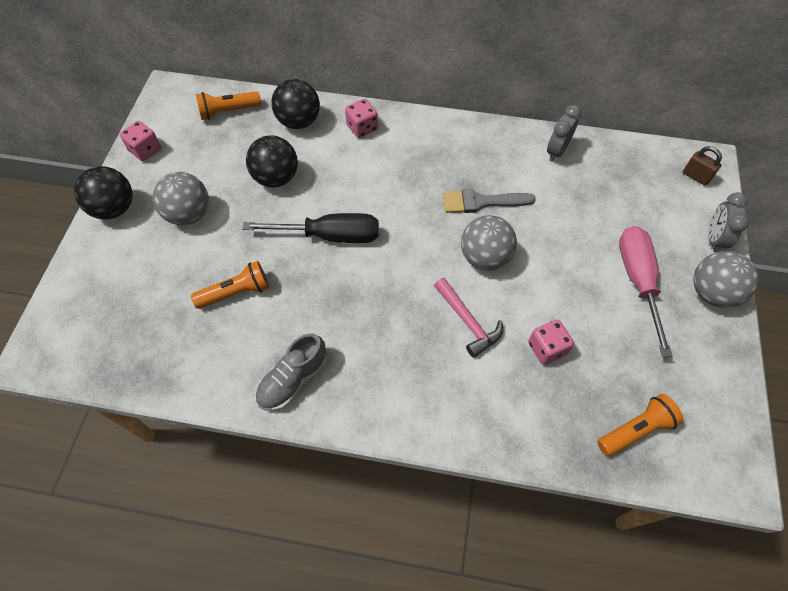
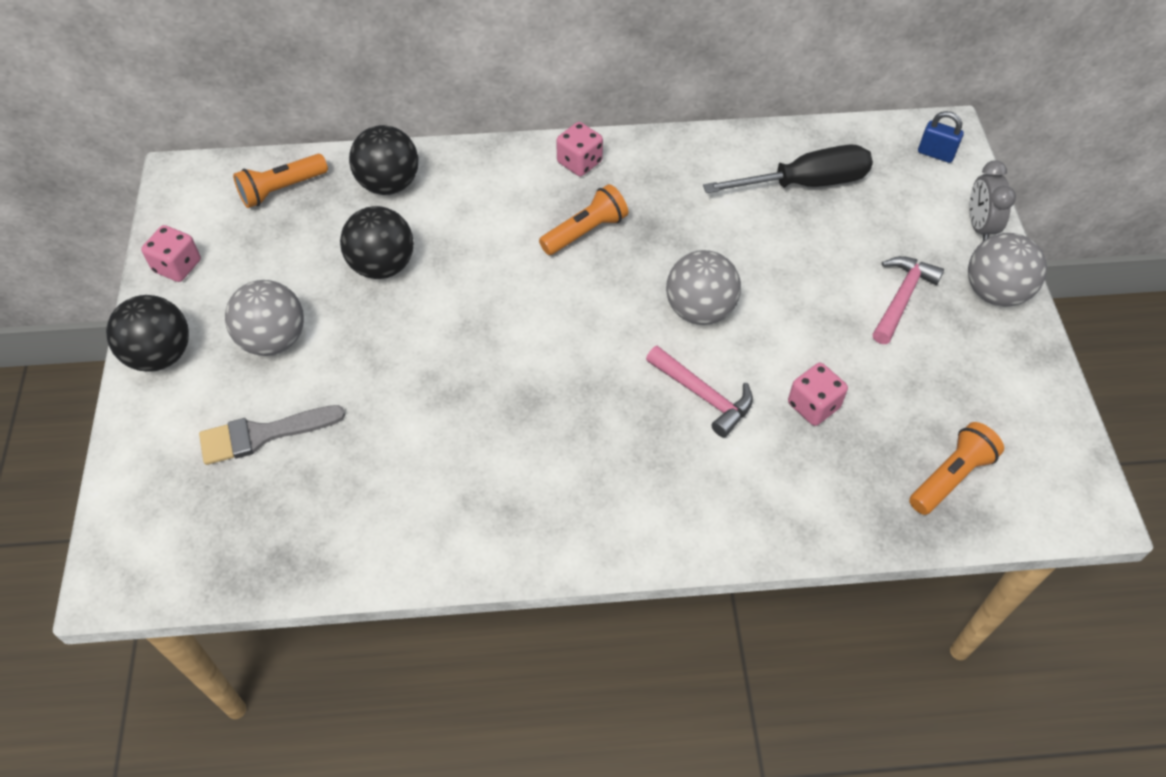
camera: 15 degrees left, 5 degrees down
(236, 292) = (378, 428): orange flashlight -> orange flashlight (585, 231)
(293, 380) = (496, 521): grey shoe -> none
(329, 236) = (483, 326): black screwdriver -> black screwdriver (805, 183)
(362, 128) = (481, 175): pink dice -> pink dice (579, 162)
(481, 202) = (673, 241): grey brush -> grey brush (262, 435)
(556, 151) = (751, 156): grey clock -> none
(638, 281) = (902, 298): pink screwdriver -> pink hammer
(695, 176) = (935, 154): brown padlock -> blue padlock

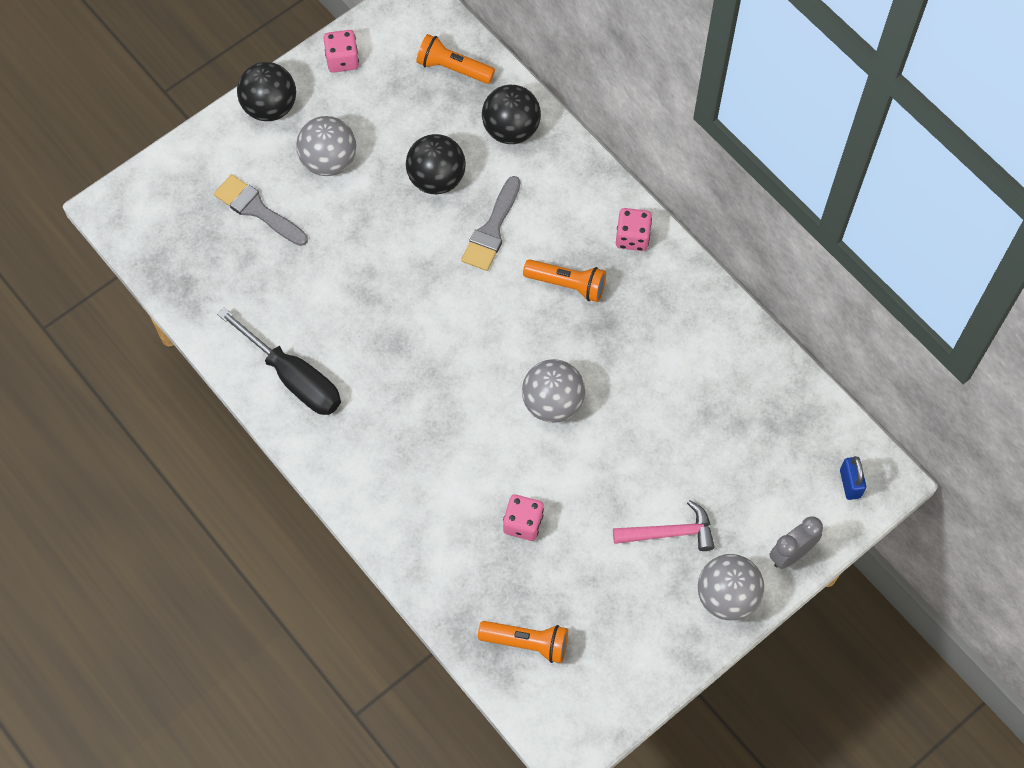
camera: 55 degrees right, 10 degrees up
(477, 254) = (492, 230): none -> grey brush
(703, 395) = (479, 448): pink hammer -> none
(805, 183) = (737, 405): black screwdriver -> black screwdriver (293, 377)

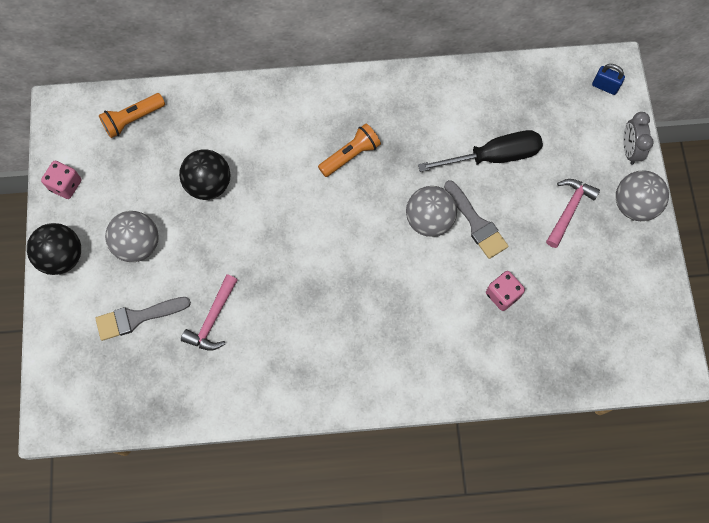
camera: 55 degrees left, 5 degrees up
(293, 377) = (288, 376): black screwdriver -> black screwdriver (493, 156)
(302, 274) = (212, 319): none -> pink hammer
(492, 230) = (274, 175): grey brush -> grey brush (476, 223)
(511, 130) = (209, 114): black ball -> none
(527, 643) = (589, 347): orange flashlight -> none
(632, 237) = (346, 95): pink dice -> none

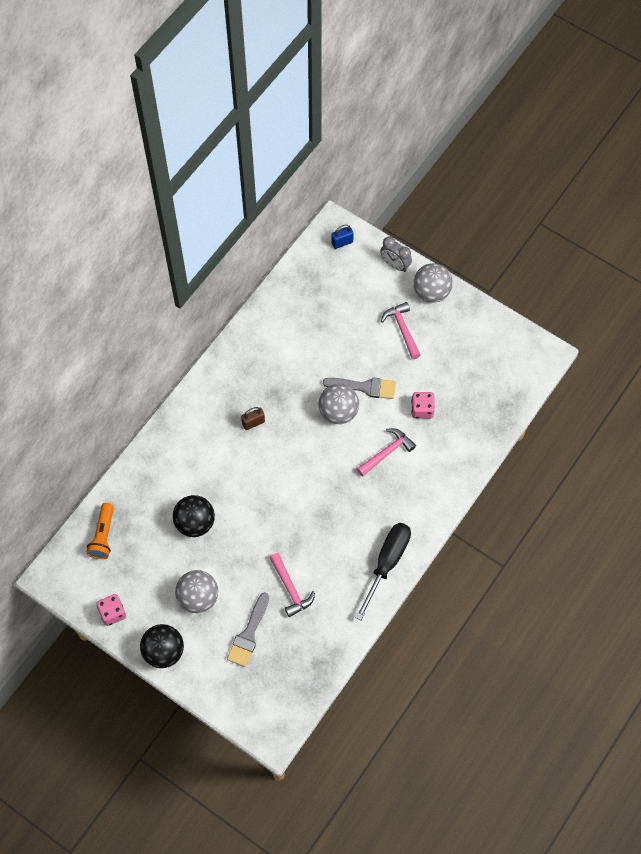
camera: 50 degrees left, 5 degrees down
(350, 155) = (253, 422): orange flashlight -> brown padlock
(427, 297) = (387, 452): none -> pink hammer
(493, 156) = (330, 342): black screwdriver -> black screwdriver (387, 563)

